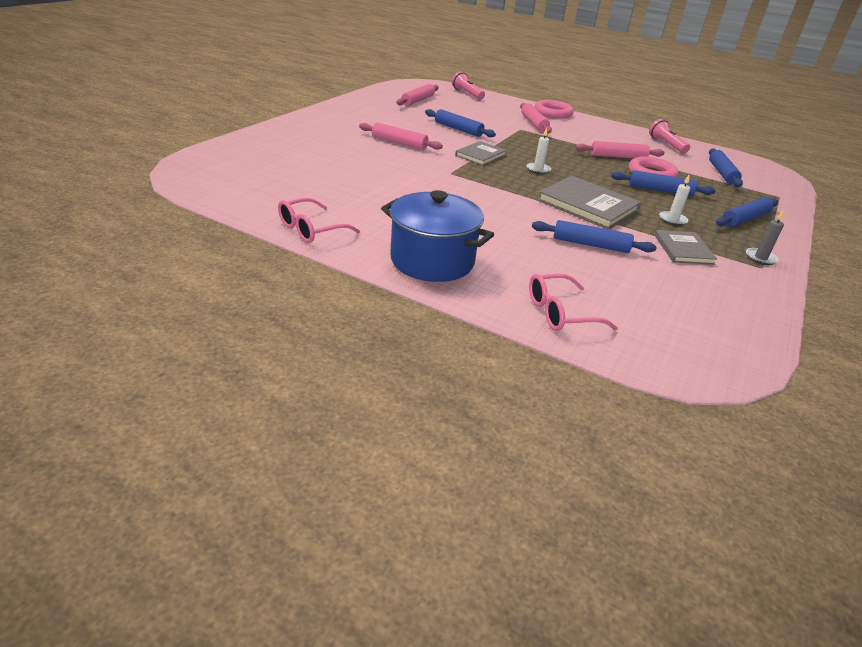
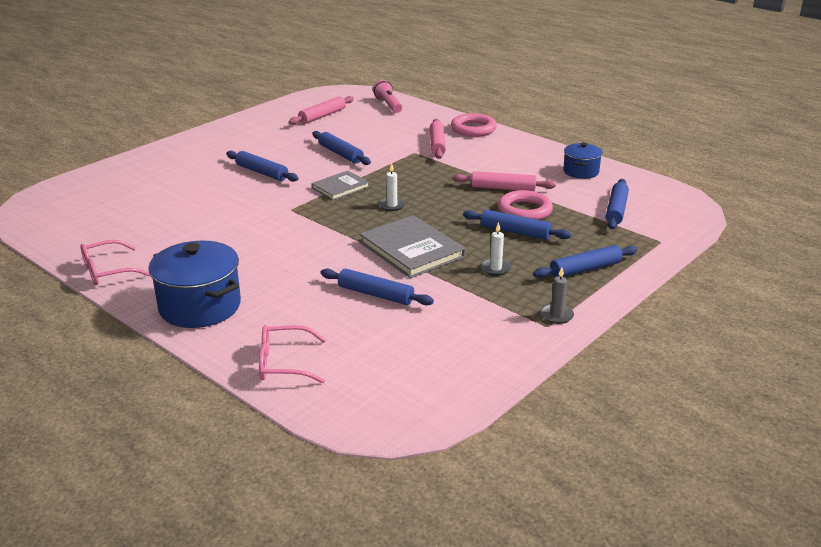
camera: 15 degrees right, 5 degrees down
(399, 143) = (262, 172): pink rolling pin -> blue rolling pin
(666, 145) = (581, 171): pink flashlight -> blue pot
(683, 249) = (475, 303): grey book -> none

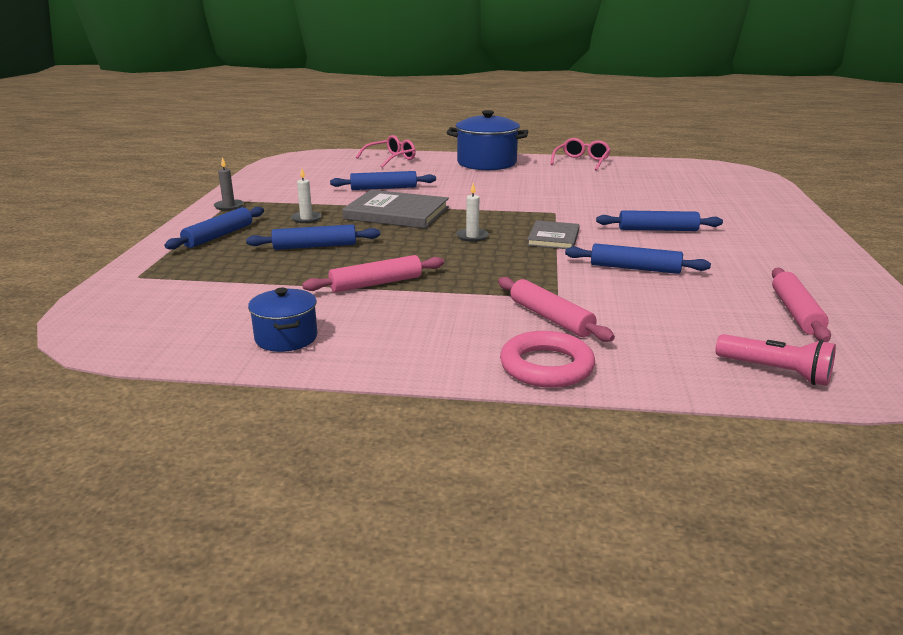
camera: 145 degrees right, 5 degrees down
(524, 210) = (323, 267): pink ring -> none
(616, 210) = (205, 296): blue rolling pin -> none

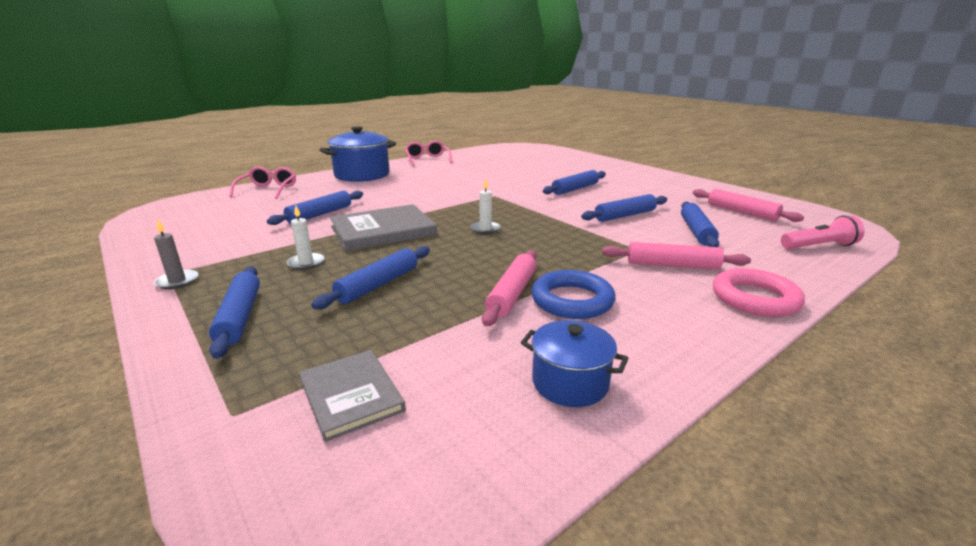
camera: 45 degrees left, 0 degrees up
(402, 304) = (572, 300): none -> blue ring
(553, 238) = (536, 212): grey book -> grey book (351, 395)
(668, 306) = (696, 231): none -> blue rolling pin

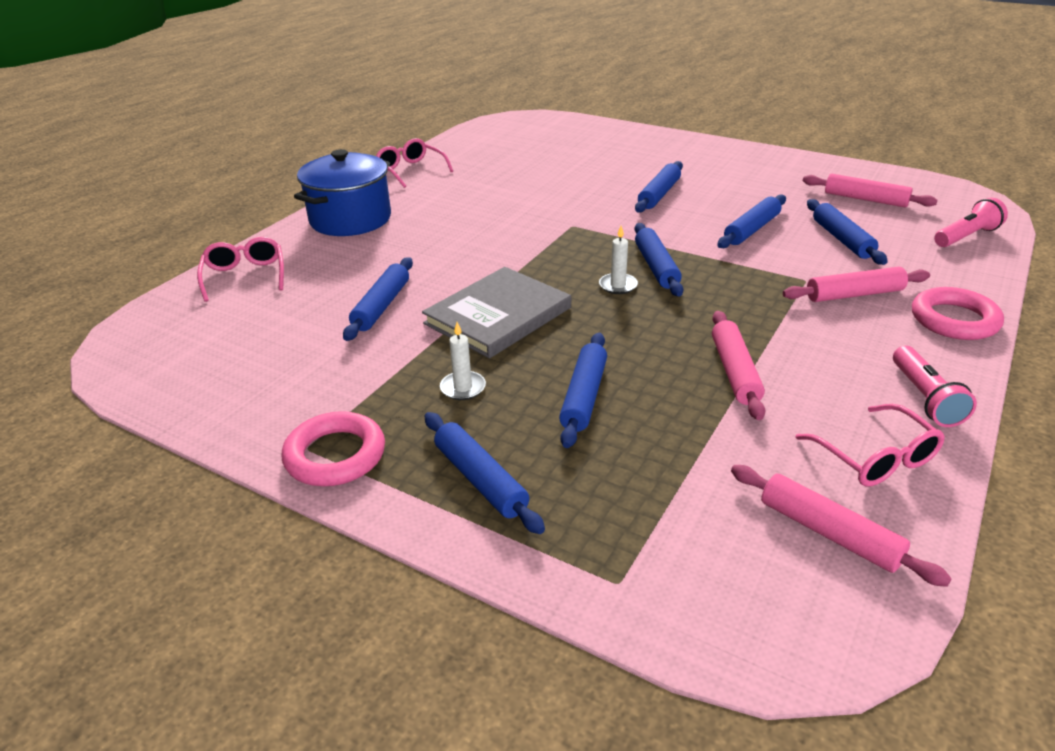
camera: 20 degrees left, 10 degrees up
(177, 281) = (335, 455): grey candle -> pink ring
(351, 395) = (704, 529): grey book -> none
(457, 432) = (829, 533): none -> pink rolling pin
(526, 224) = (656, 267): none -> blue rolling pin
(570, 382) = (875, 457): blue pot -> pink glasses
(572, 300) = (799, 365): blue ring -> none
(668, 349) = (925, 398): none -> pink flashlight

